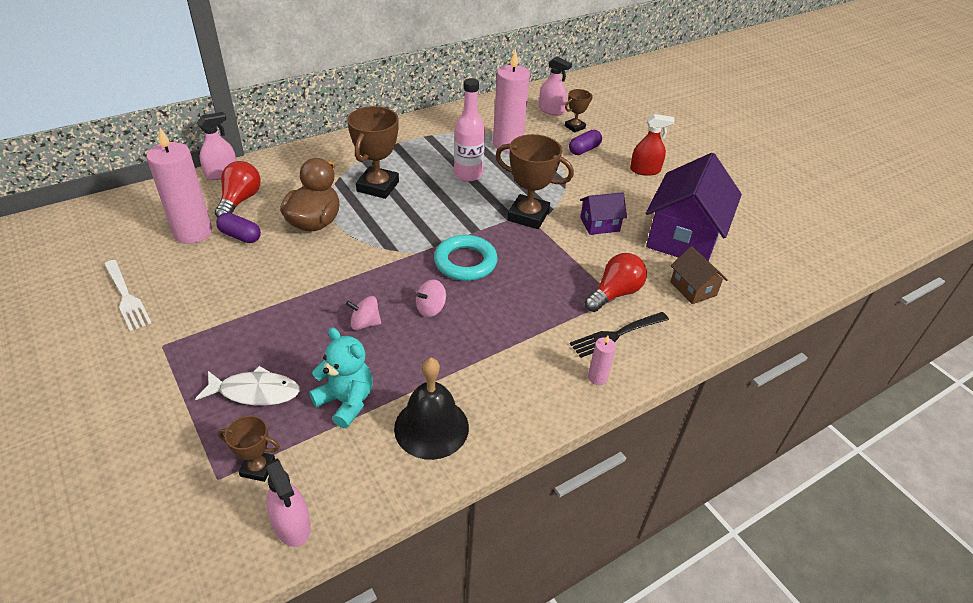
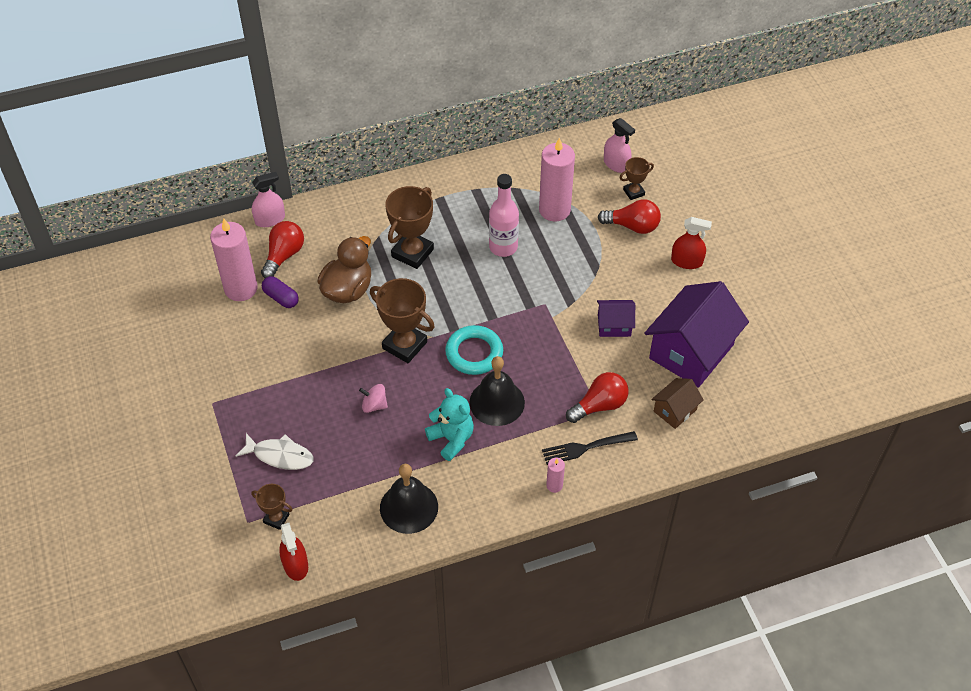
camera: 15 degrees right, 10 degrees up
(126, 297) = (185, 351): white fork -> none
(292, 525) = (295, 565): pink spray bottle -> red spray bottle
(346, 401) = (347, 475): turquoise teddy bear -> turquoise teddy bear (451, 439)
(431, 308) = (432, 398): pink spinning top -> none
(504, 304) = (497, 402): none -> black bell
(528, 216) = (547, 306): brown trophy -> brown trophy (404, 345)
(584, 150) = (632, 226): purple capsule -> red light bulb
(693, 289) = (675, 410): brown house -> brown house turned 60 degrees clockwise

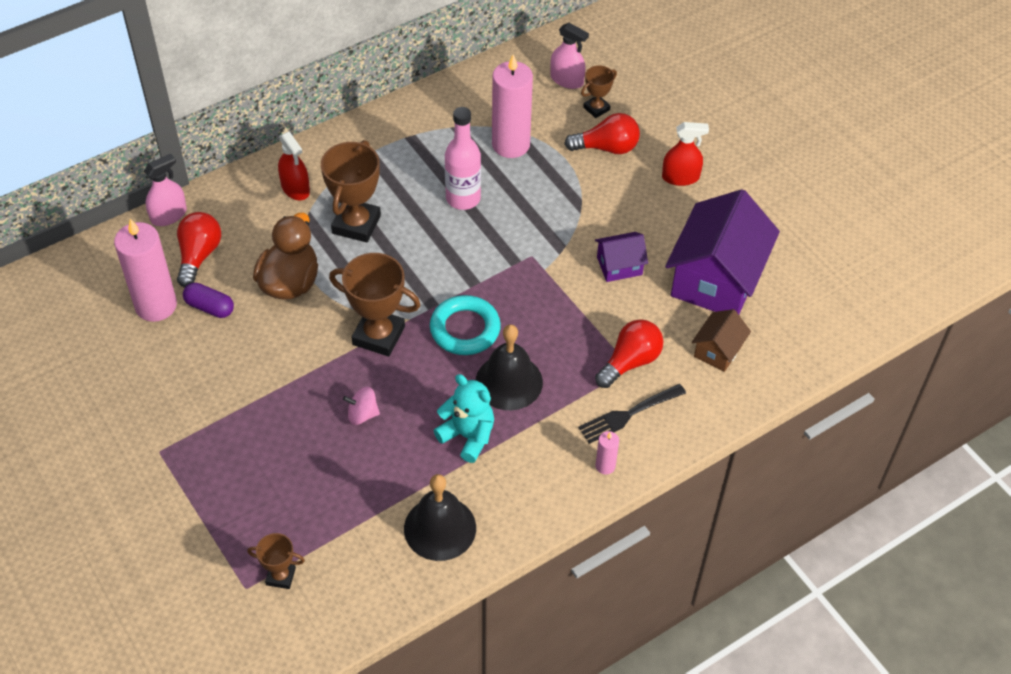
camera: 15 degrees left, 0 degrees up
(280, 455) = (263, 499): white fish -> none
(295, 565) = (321, 627): red spray bottle -> red spray bottle (295, 188)

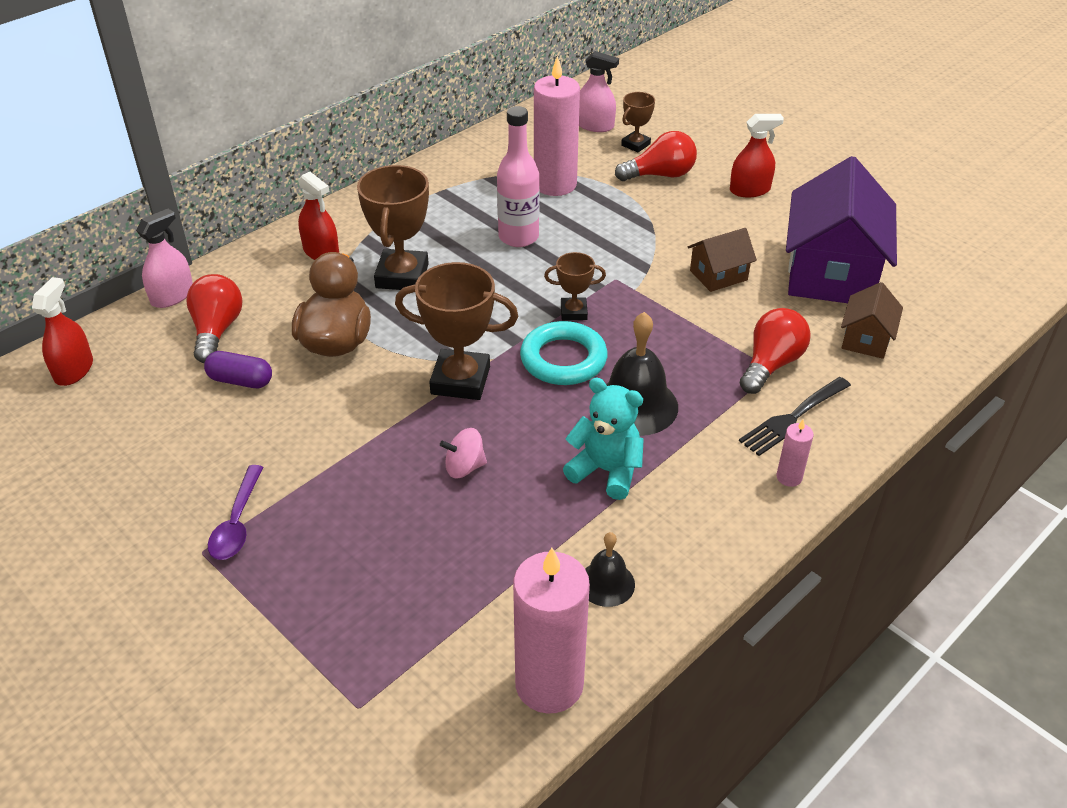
camera: 10 degrees left, 10 degrees down
(85, 276) = (74, 370): none -> red spray bottle
(156, 305) = (170, 388): pink candle -> pink candle (549, 684)
(188, 432) = (237, 522): none -> purple spoon
(280, 576) = (405, 682): brown trophy -> brown trophy (573, 312)
(440, 528) = (606, 583): black bell -> black bell, size x0.57
(619, 266) = (718, 275): purple house -> brown house

